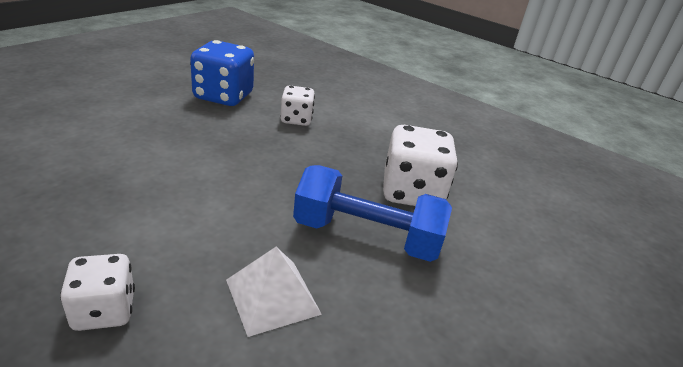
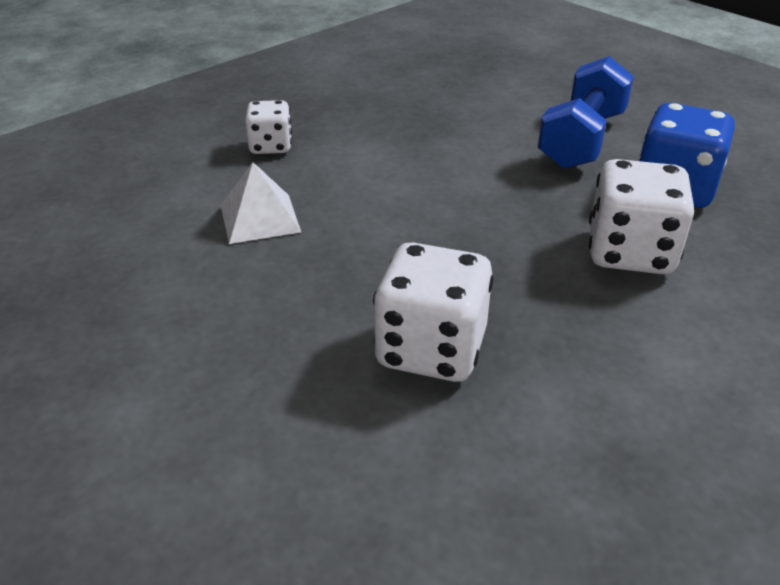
camera: 105 degrees right, 5 degrees up
(296, 119) = (630, 252): white dice -> white dice, size x1.67
(366, 236) = (335, 287): blue dumbbell -> blue dumbbell (582, 140)

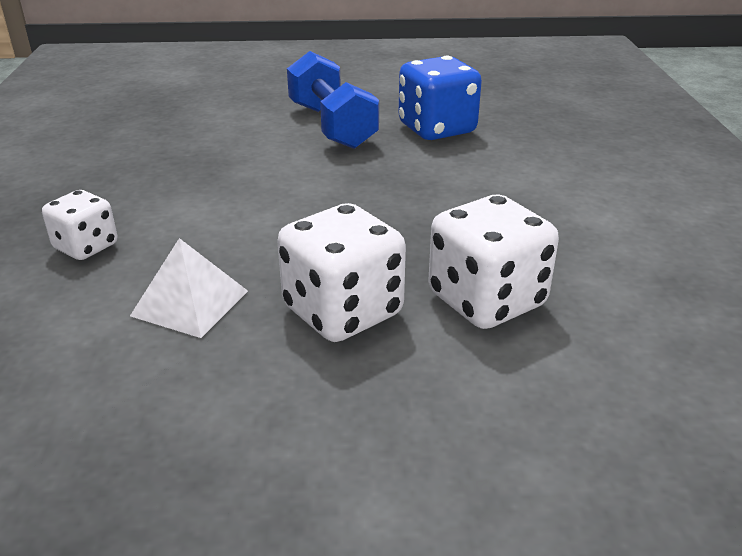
camera: 50 degrees left, 5 degrees down
(630, 252) = (480, 176): white dice -> white dice (343, 312)

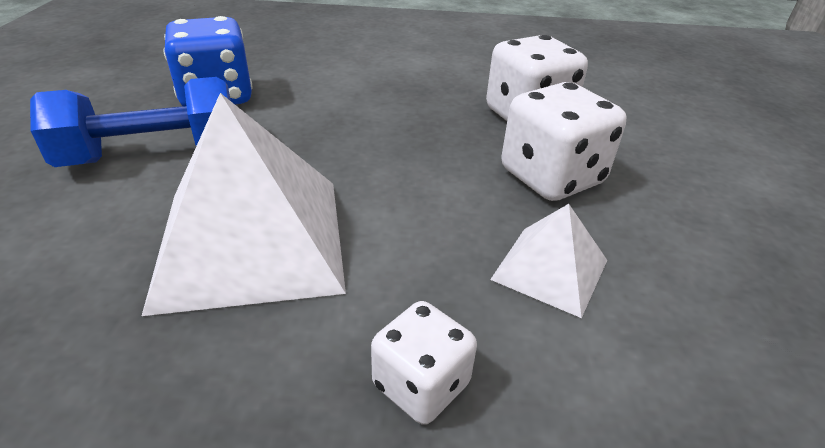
camera: 85 degrees left, 5 degrees up
(231, 175) = (251, 240): none -> white pyramid

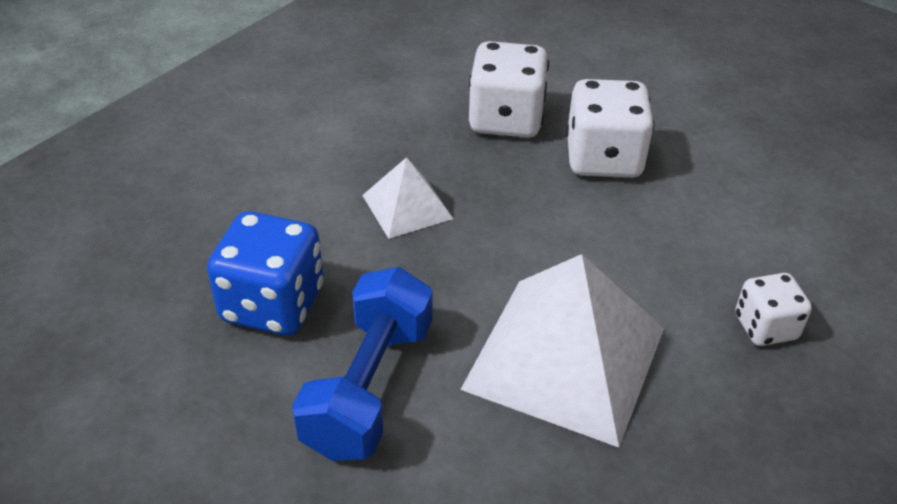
camera: 55 degrees left, 5 degrees up
(550, 269) = (703, 219): white pyramid -> white pyramid (407, 206)

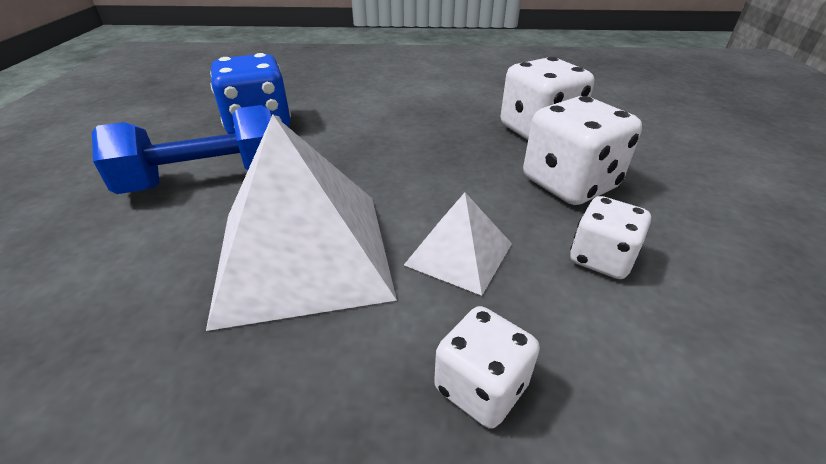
camera: 55 degrees right, 5 degrees down
(407, 206) = (396, 131): white pyramid -> white pyramid (459, 253)
(700, 205) = (601, 259): none -> white dice

